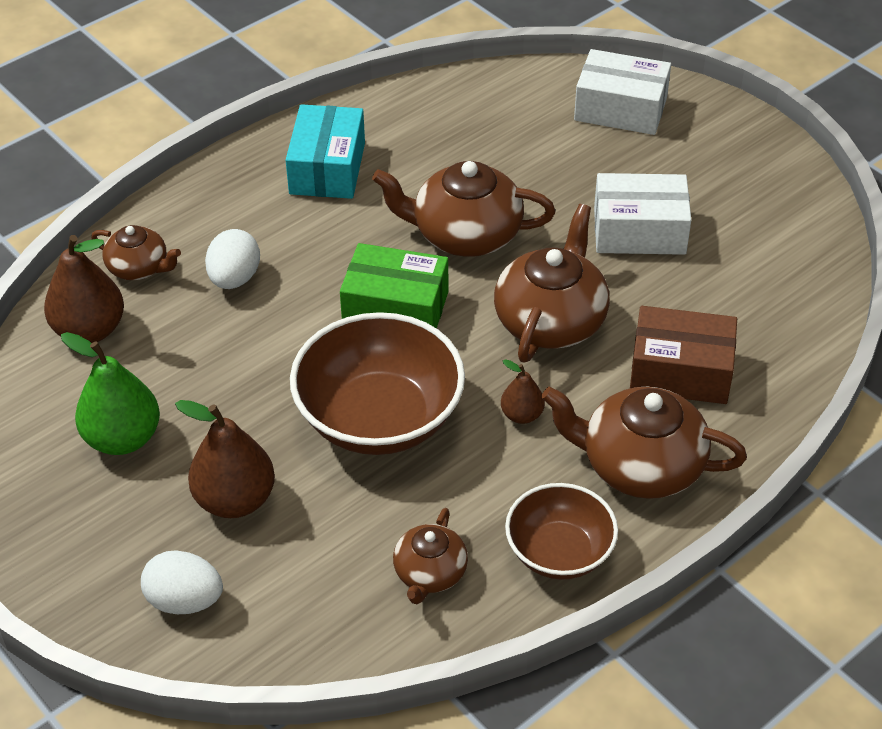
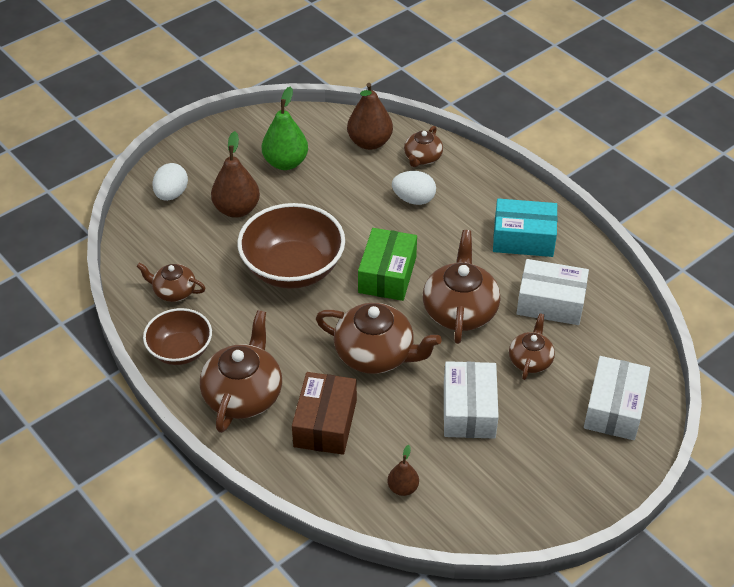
camera: 90 degrees right, 0 degrees up
(449, 150) = (550, 303): none -> white box
(522, 415) = (291, 336): brown pear -> brown pear (403, 488)
(550, 173) = (530, 360): none -> brown teapot

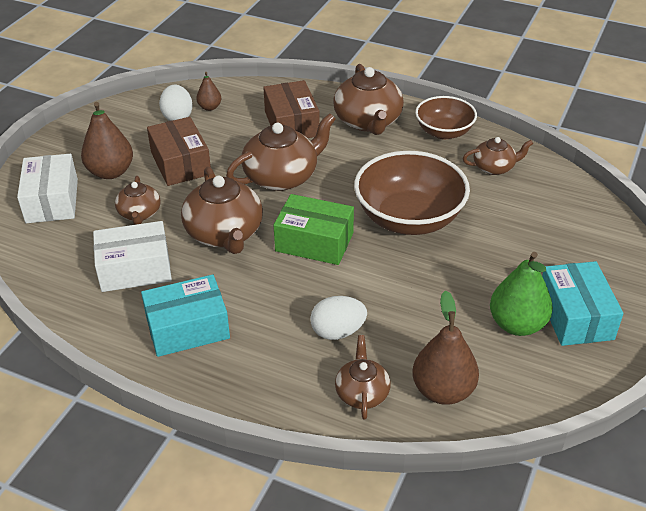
camera: 155 degrees right, 5 degrees down
(171, 194) = (595, 246): white egg -> white egg (177, 117)
(237, 209) = (515, 254): brown pear -> brown pear (110, 172)
(241, 154) = (575, 316): none -> turquoise box
(376, 354) = (282, 177): brown teapot -> brown teapot turned 150 degrees clockwise
(387, 275) = (314, 242): green box -> green box turned 60 degrees counterclockwise
(469, 410) = (181, 163): white box -> brown box

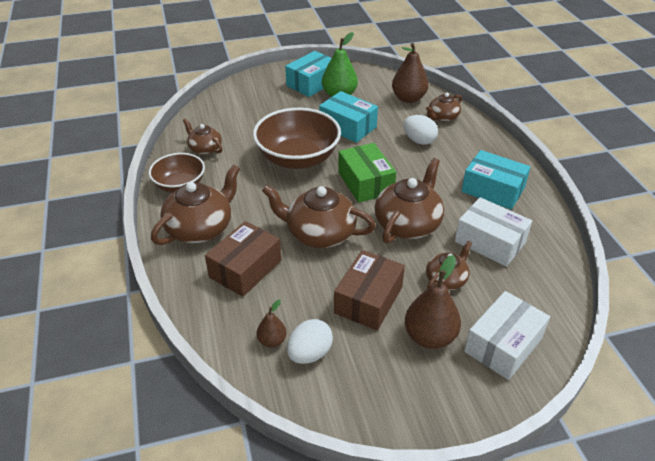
camera: 130 degrees left, 0 degrees up
(432, 289) = (348, 127): none -> turquoise box

